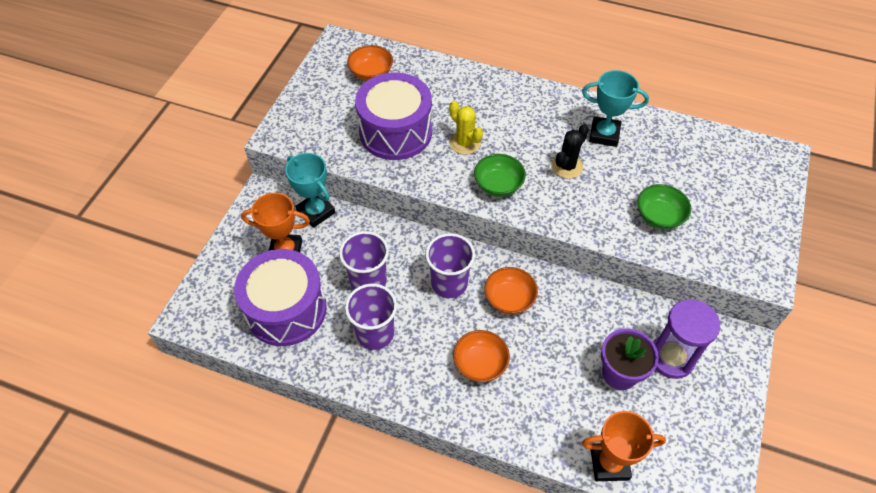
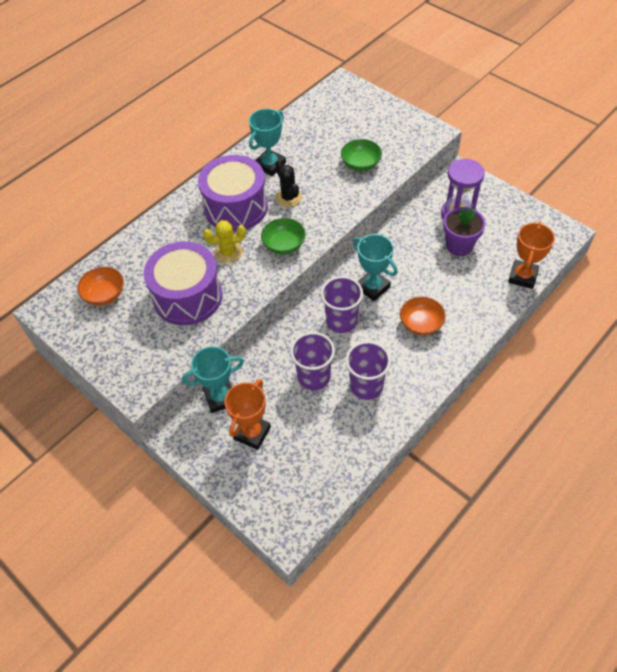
camera: 65 degrees left, 0 degrees up
(286, 309) = (314, 447): purple drum -> purple drum (236, 207)
(509, 299) = (373, 287): orange bowl -> turquoise trophy

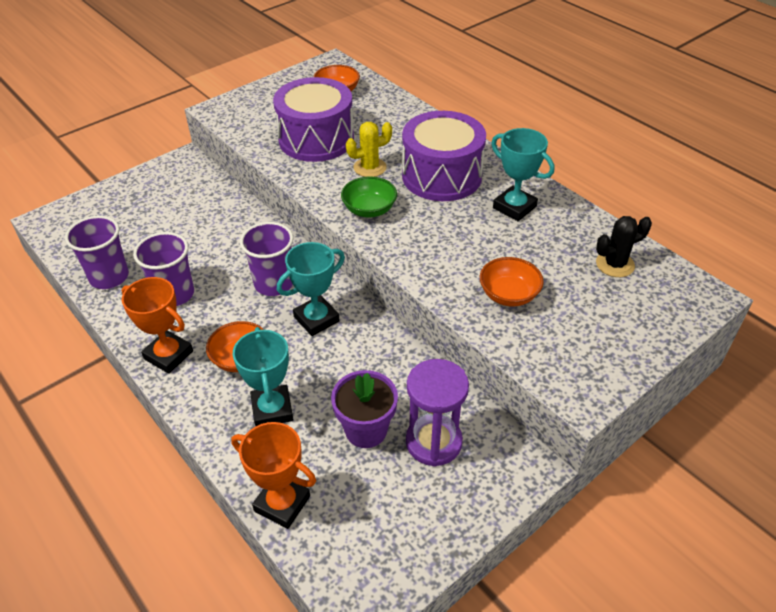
camera: 95 degrees right, 10 degrees down
(220, 397) = (213, 187): turquoise trophy -> turquoise trophy (272, 409)
(228, 252) = (370, 167): yellow cactus -> yellow cactus turned 75 degrees clockwise
(252, 433) = (162, 205): orange trophy -> orange trophy (168, 355)
(288, 197) = (451, 219): black cactus -> black cactus (615, 264)
(314, 377) = (207, 253): purple cup -> purple cup (109, 277)
(360, 164) = (508, 295): green bowl -> orange bowl

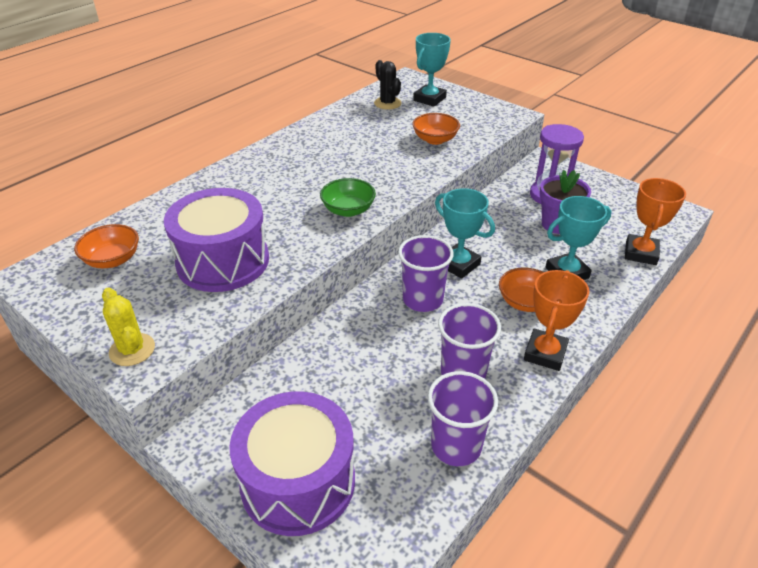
camera: 100 degrees left, 5 degrees down
(370, 167) = (278, 217): yellow cactus -> yellow cactus (132, 350)
(441, 176) = (289, 176): purple drum -> purple drum (298, 481)
(514, 207) = (330, 140): turquoise trophy -> turquoise trophy (429, 99)

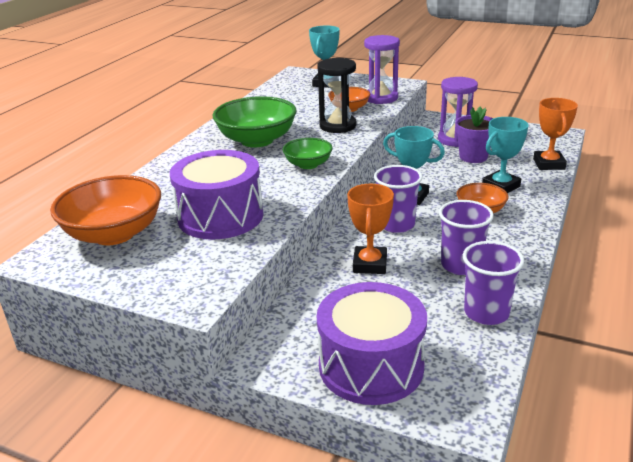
camera: 15 degrees left, 10 degrees down
(112, 260) = (114, 234): orange bowl -> orange bowl, size x1.80
(132, 350) = (180, 290): yellow cactus -> none
(315, 165) = (257, 140): none -> green bowl
(387, 103) = (291, 91): black cactus -> none
(409, 162) = (338, 126): none -> black hourglass
(478, 131) = (381, 98): none -> purple hourglass
(545, 353) = (517, 240): orange trophy -> orange trophy (370, 264)

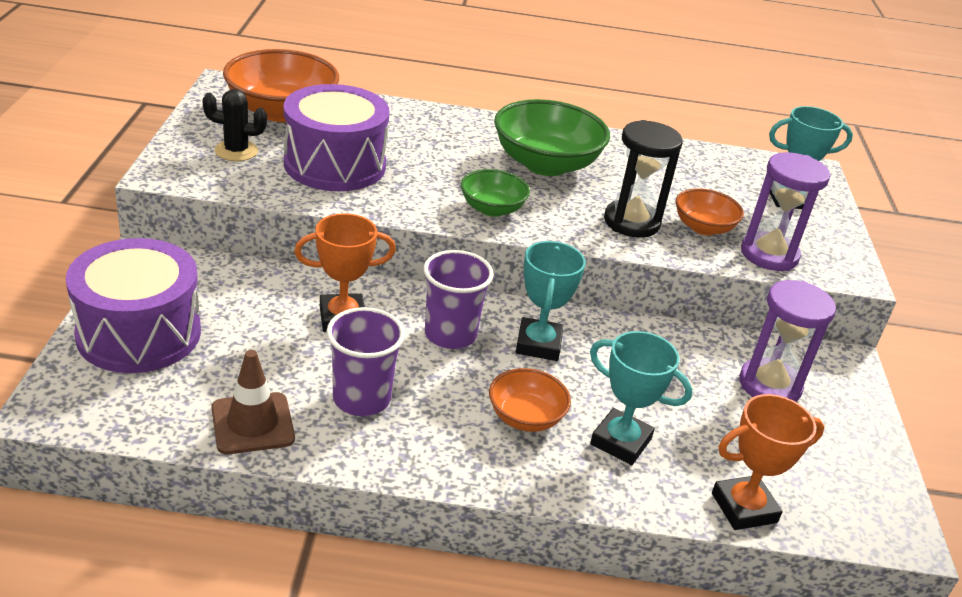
camera: 65 degrees right, 5 degrees up
(174, 260) = (236, 151): none -> black cactus
(473, 157) = (714, 408): purple flower pot -> none
(486, 313) = (252, 423): purple cup -> brown traffic cone

